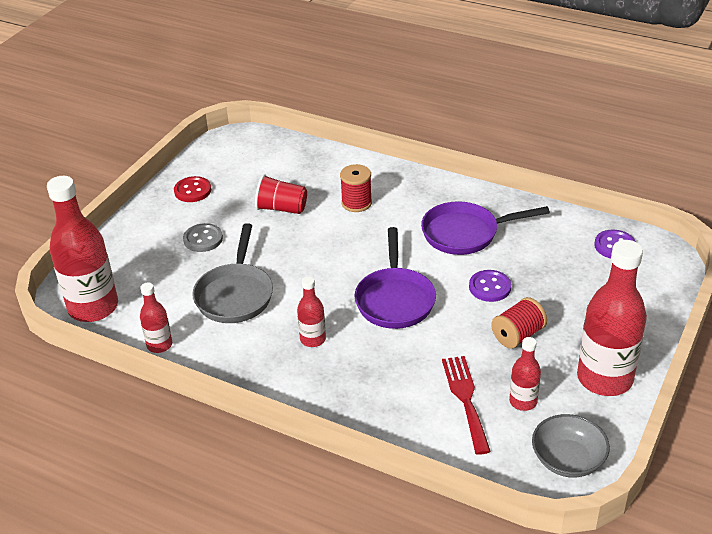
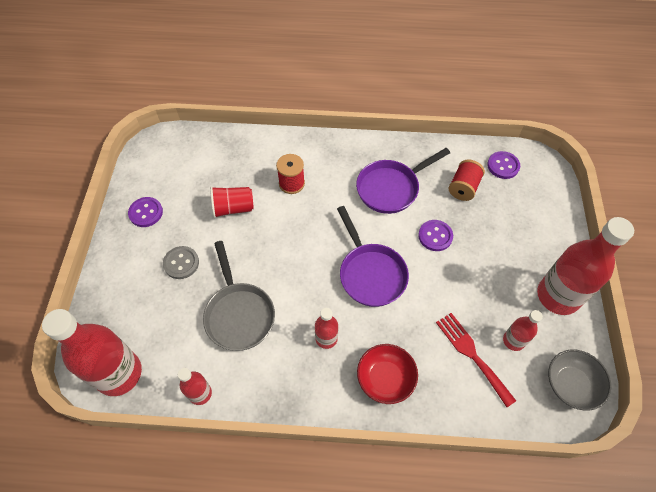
camera: 25 degrees left, 20 degrees up
(192, 191) = (146, 213): red button -> purple button
(355, 390) = (385, 378): none -> red bowl
(518, 335) = (478, 276): red spool -> red spool (463, 187)

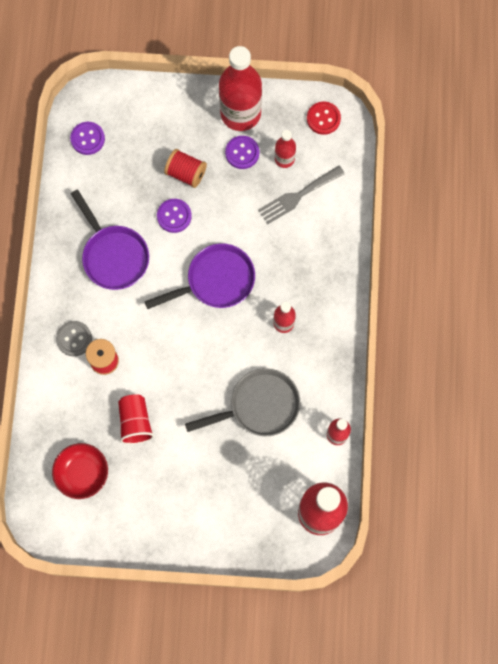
camera: 90 degrees left, 15 degrees up
(146, 213) = (139, 517): purple button -> purple button (242, 153)
(181, 263) = (202, 470): grey button -> grey button (74, 339)
(385, 378) = (320, 272): red bowl -> red bowl (82, 473)
(463, 187) = (115, 182): red spool -> red spool (186, 173)
(472, 354) = (298, 196): red fork -> grey fork
(571, 384) = (323, 118): grey bowl -> red button

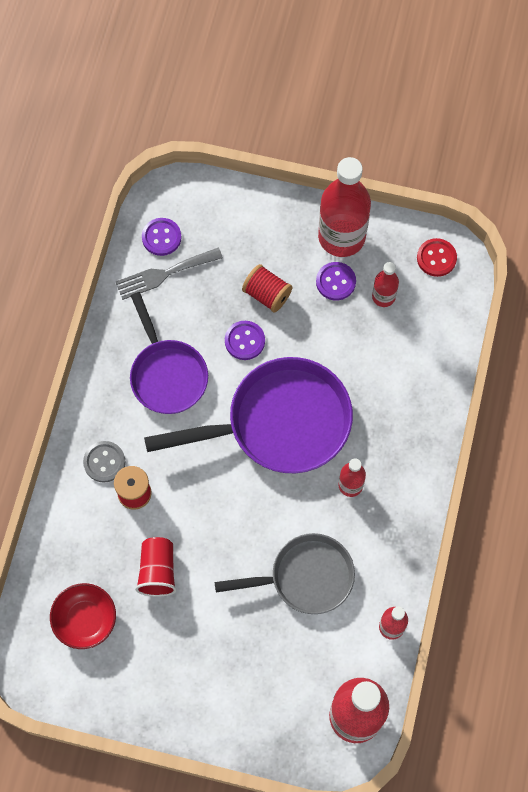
camera: 10 degrees right, 5 degrees down
(216, 281) = (280, 423): purple pan -> purple pan, size x1.54
(298, 196) = (392, 341): grey fork -> grey fork (164, 274)

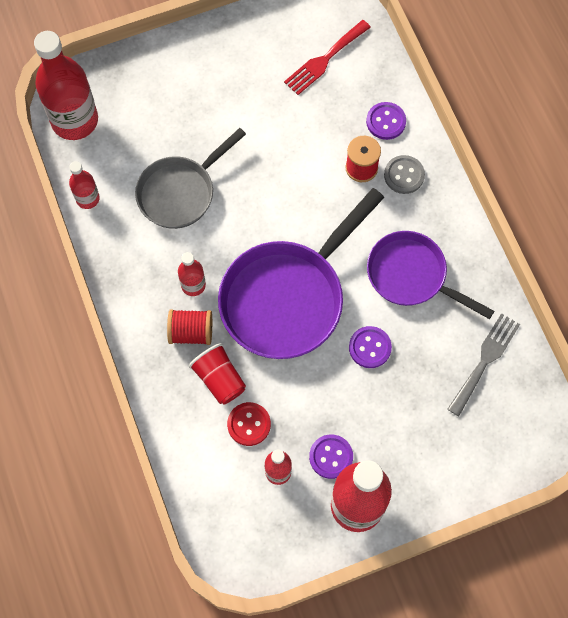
camera: 145 degrees right, 0 degrees up
(85, 620) = (324, 60): red bowl -> red fork
(157, 571) = (298, 125): red cup -> red cup (219, 379)
(161, 237) = (515, 392): purple button -> purple button (386, 121)
(267, 294) = (382, 403): red spool -> red spool (191, 332)
(436, 258) = (255, 545): red button -> red button (249, 424)

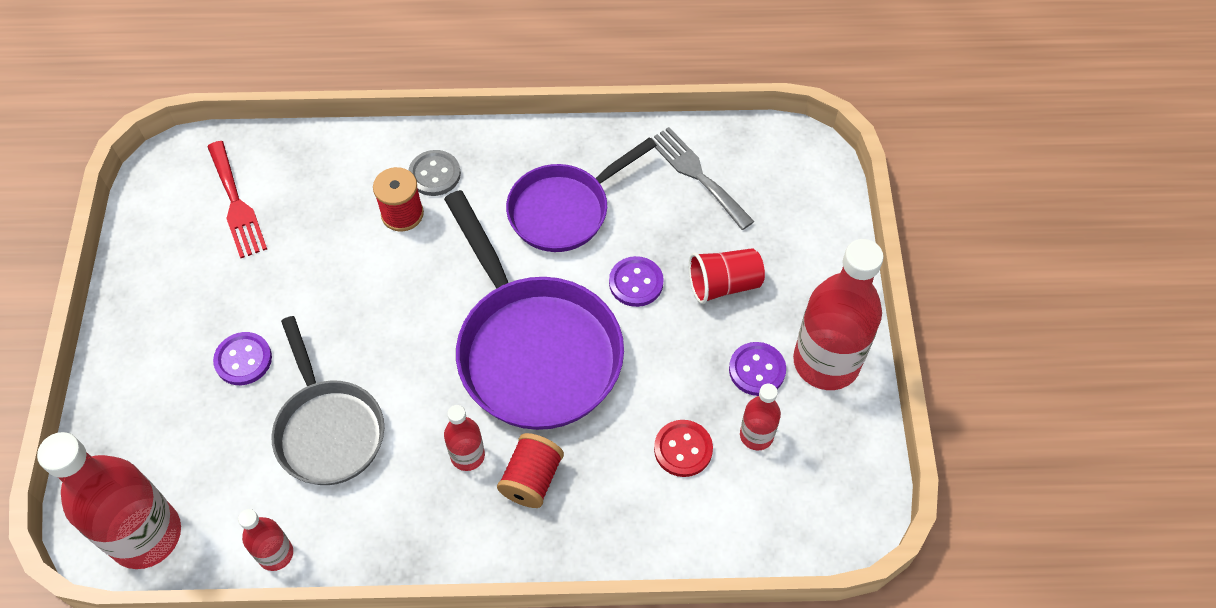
camera: 70 degrees left, 10 degrees down
(219, 379) = (610, 464): red cup -> red cup (724, 284)
(386, 121) = (356, 169): purple button -> purple button (243, 360)

